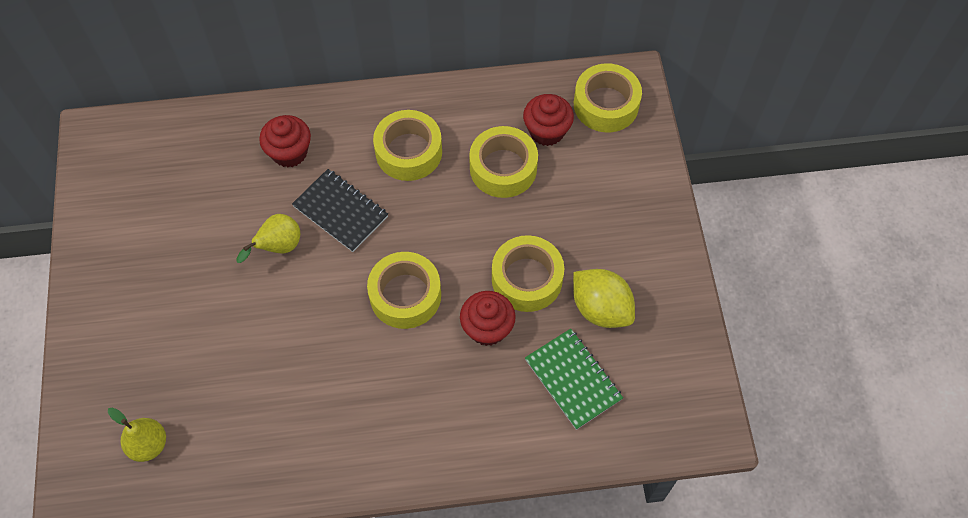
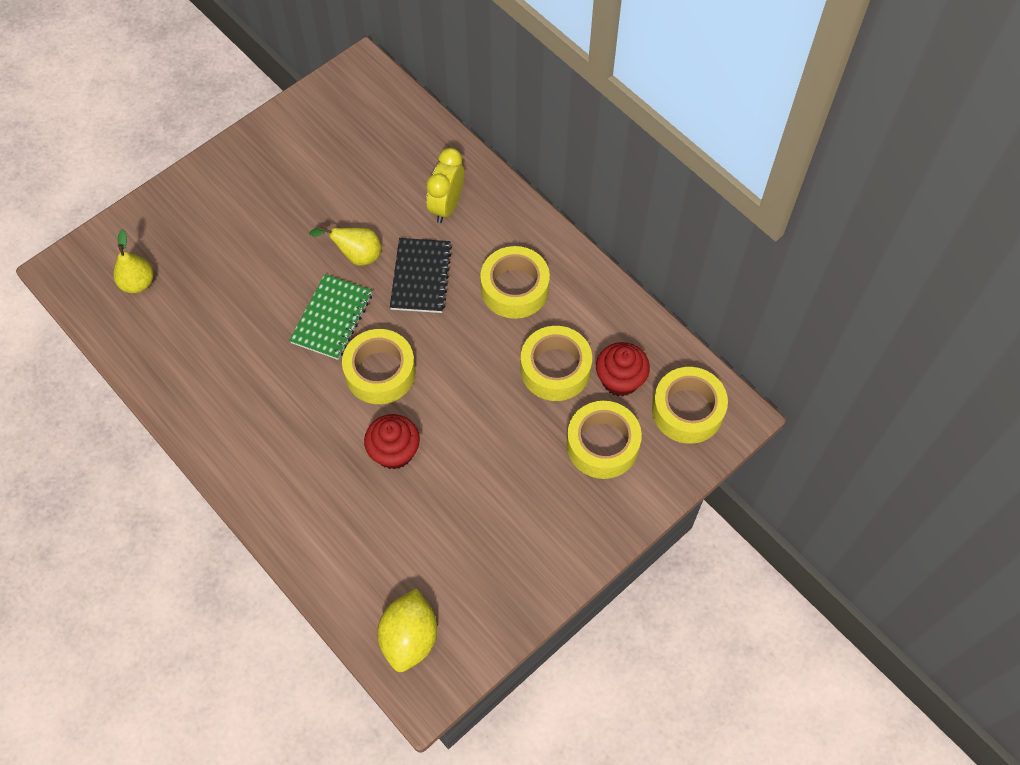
camera: 55 degrees right, 0 degrees up
(289, 152) = (446, 206): red cupcake -> yellow clock
(527, 279) = (462, 453): yellow tape -> yellow tape (602, 445)
(573, 379) = (394, 547): green notebook -> green notebook (332, 318)
(601, 308) = (476, 529): yellow lemon -> yellow lemon (409, 638)

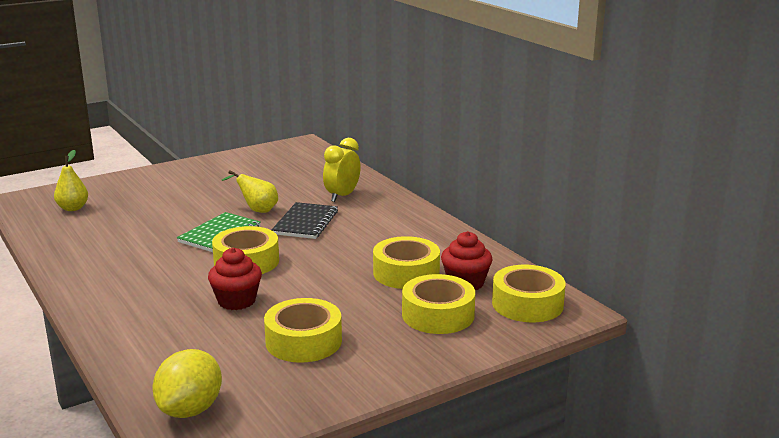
camera: 10 degrees right, 40 degrees down
(514, 288) = (384, 234): yellow tape -> yellow tape (303, 341)

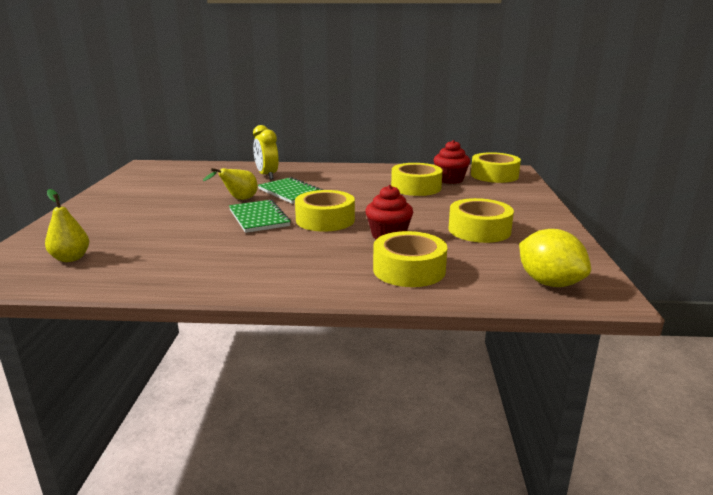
camera: 55 degrees left, 0 degrees up
(305, 223) = (291, 192): black notebook -> green notebook
(438, 315) = (483, 193): yellow tape -> yellow tape (409, 270)

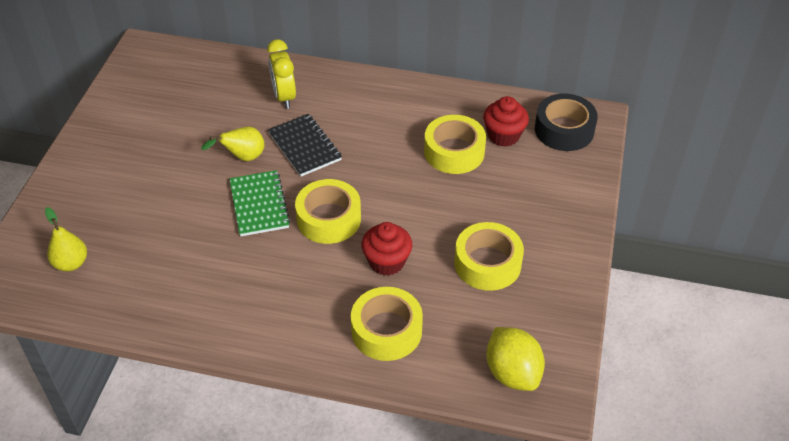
camera: 10 degrees right, 25 degrees up
(291, 192) = (304, 146): green notebook -> black notebook
(494, 175) = (564, 130): yellow tape -> black tape

